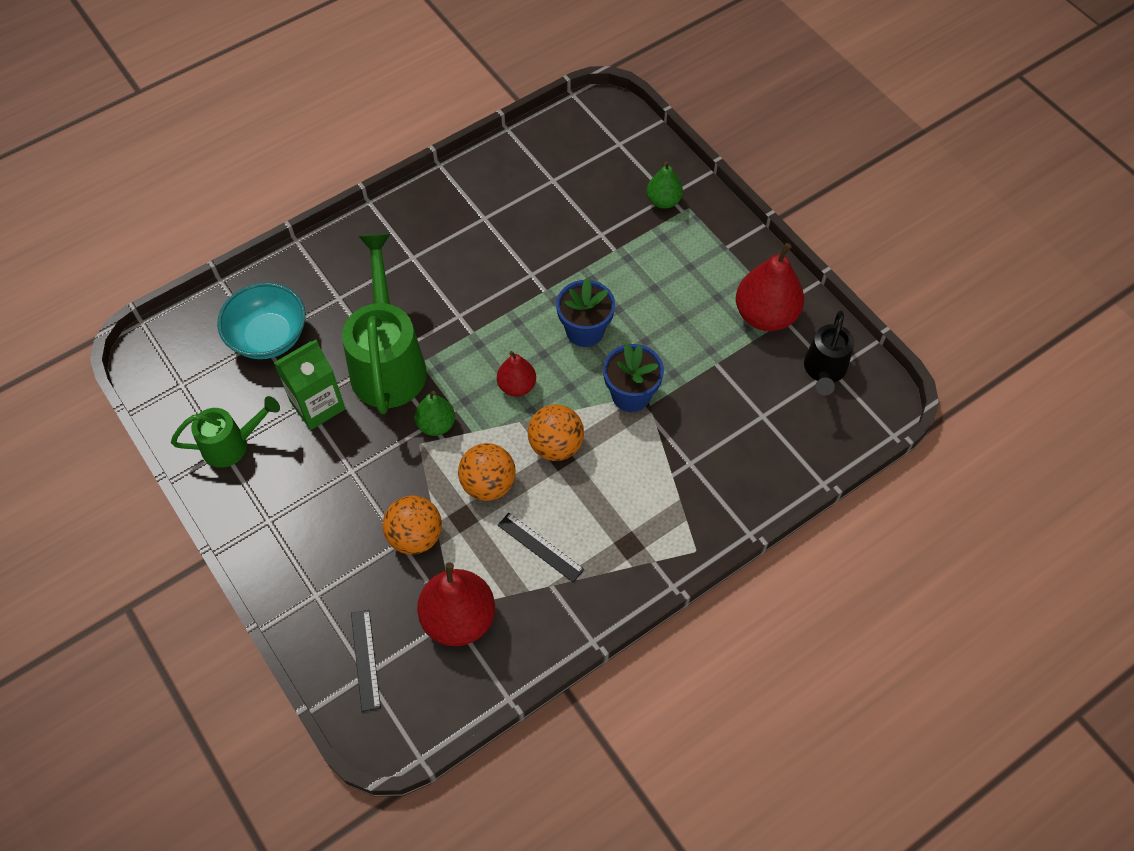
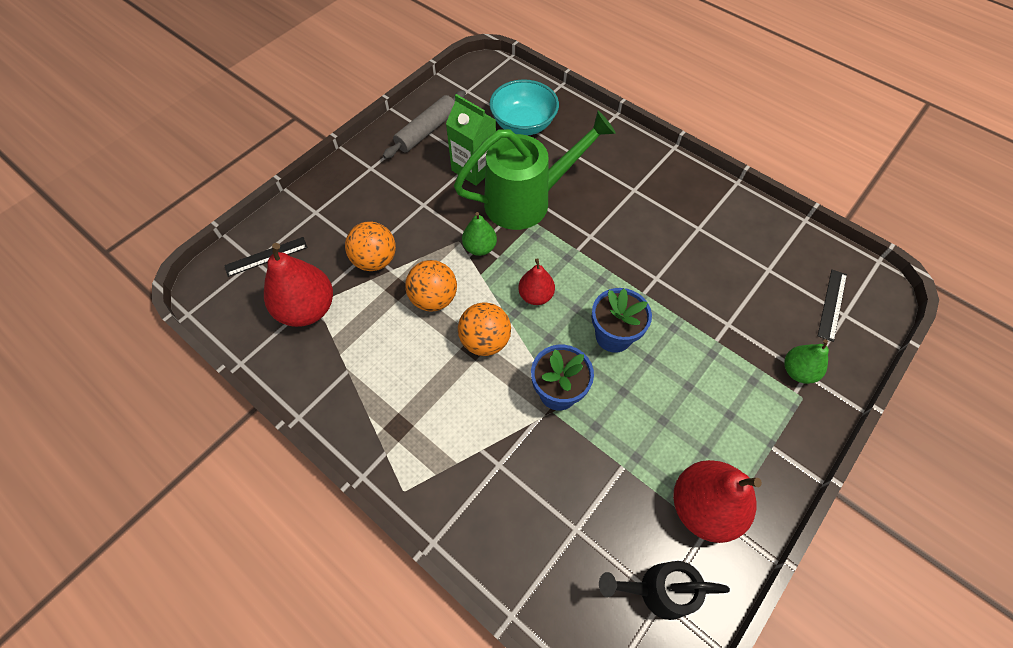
camera: 75 degrees right, 0 degrees up
(232, 445) = (426, 131): green watering can -> grey rolling pin
(540, 547) = (382, 353): black ruler -> black ruler (832, 304)

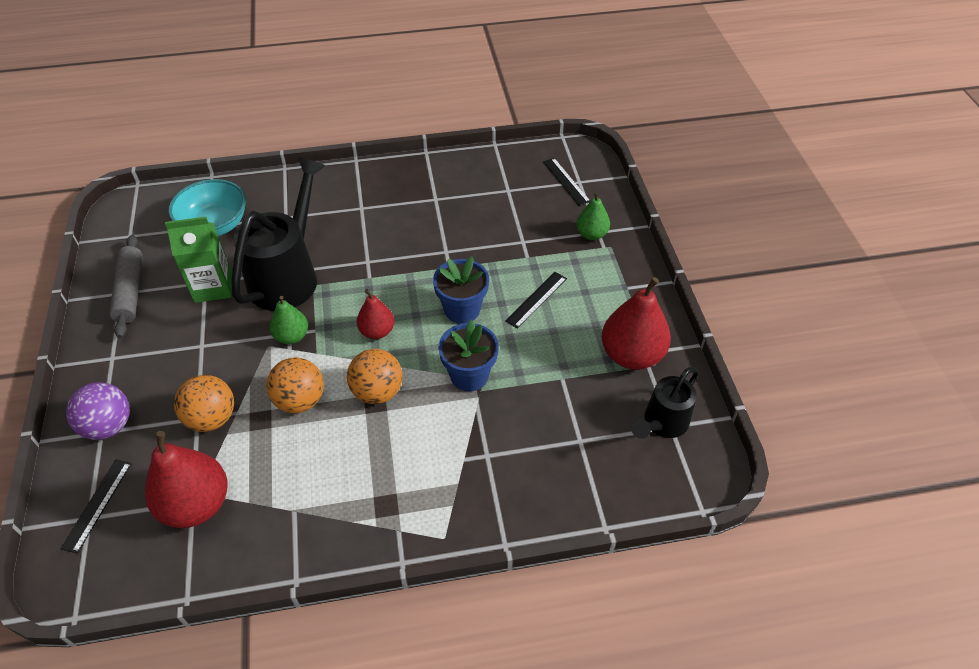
camera: 50 degrees left, 10 degrees down
(323, 212) = (109, 426): none -> purple ball
(527, 200) = (288, 276): green watering can -> black watering can
(680, 382) = (536, 299): none -> black ruler

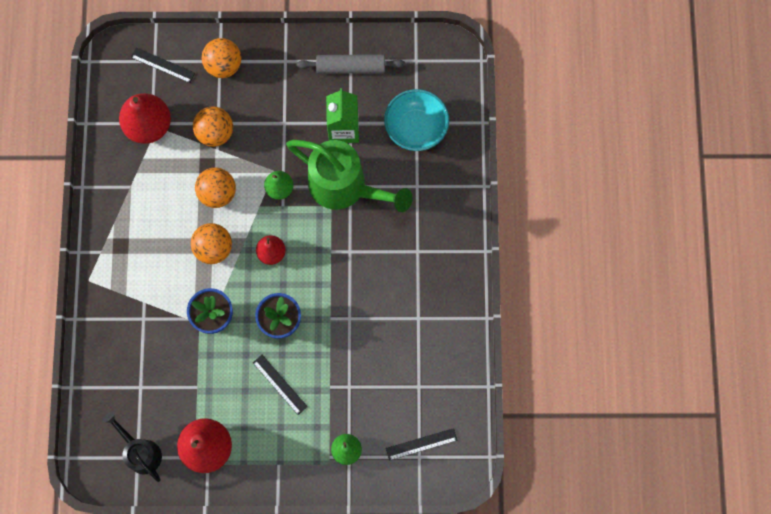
camera: 100 degrees right, 25 degrees up
(109, 426) = (224, 65): purple ball -> orange ball
(288, 276) = (345, 187): black watering can -> green watering can

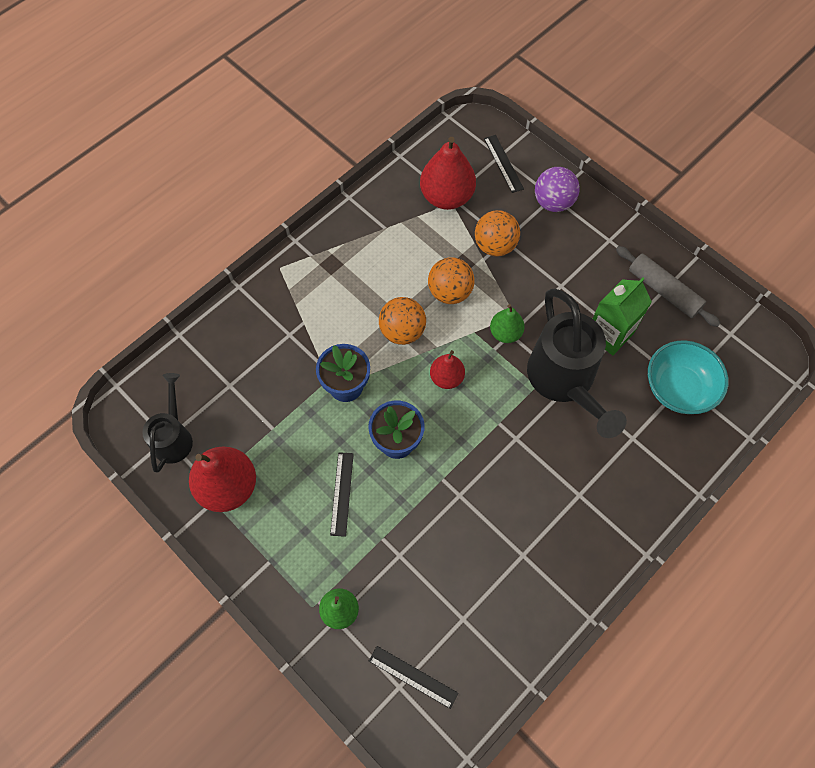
camera: 45 degrees right, 10 degrees down
(224, 65) = (553, 202): orange ball -> purple ball
(345, 187) = (564, 381): green watering can -> black watering can

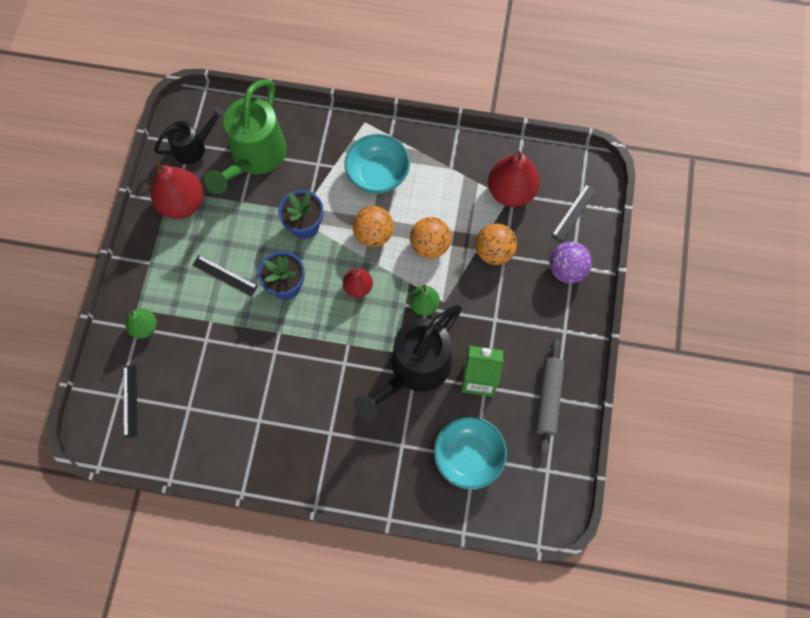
camera: 55 degrees right, 5 degrees up
(235, 386) = (255, 157): none -> green watering can
(342, 493) = (225, 275): black ruler -> black ruler turned 60 degrees clockwise
(343, 290) = (378, 174): none -> turquoise bowl

